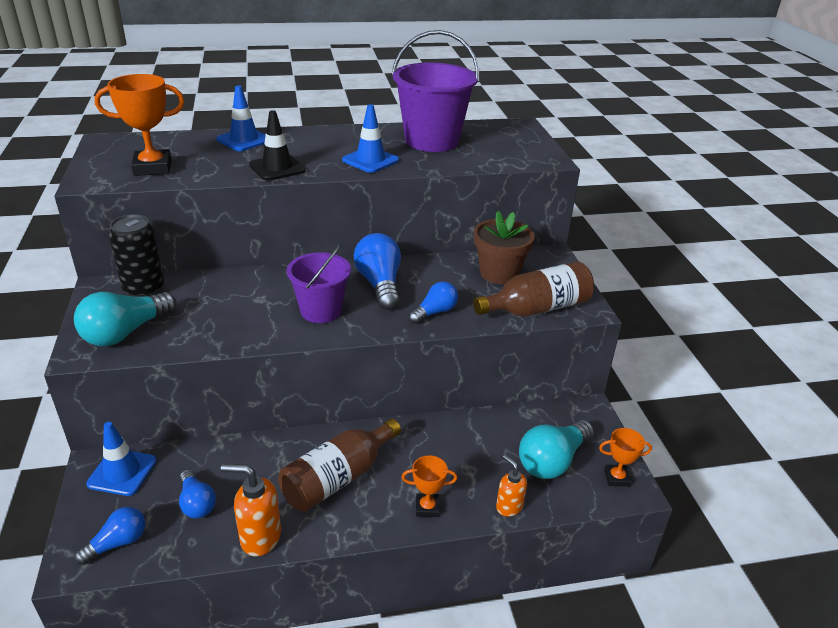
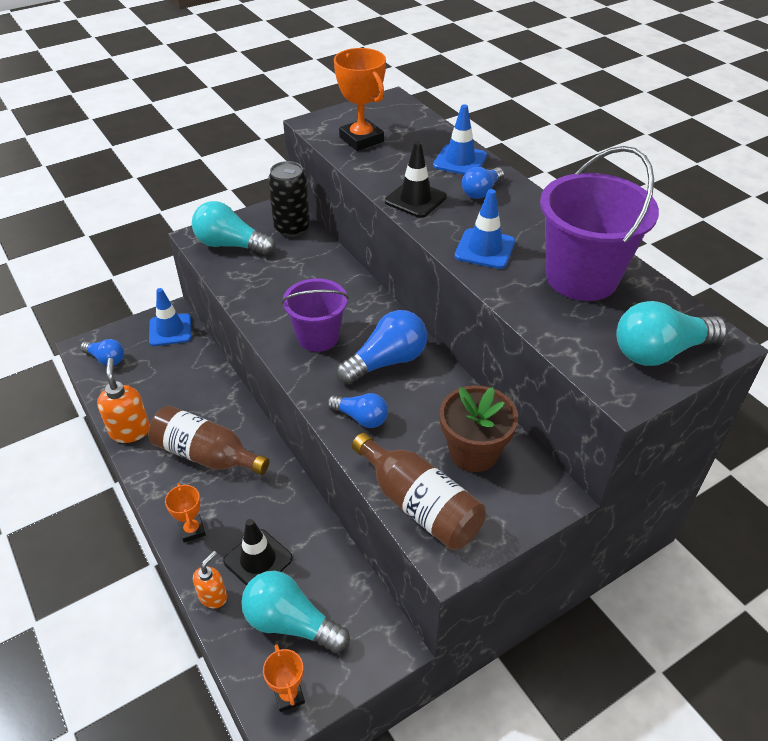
camera: 70 degrees right, 10 degrees up
(197, 503) = (153, 382): blue light bulb -> blue light bulb (481, 191)
(482, 467) = (258, 560): none -> black traffic cone
(519, 141) = (660, 352): none -> turquoise light bulb

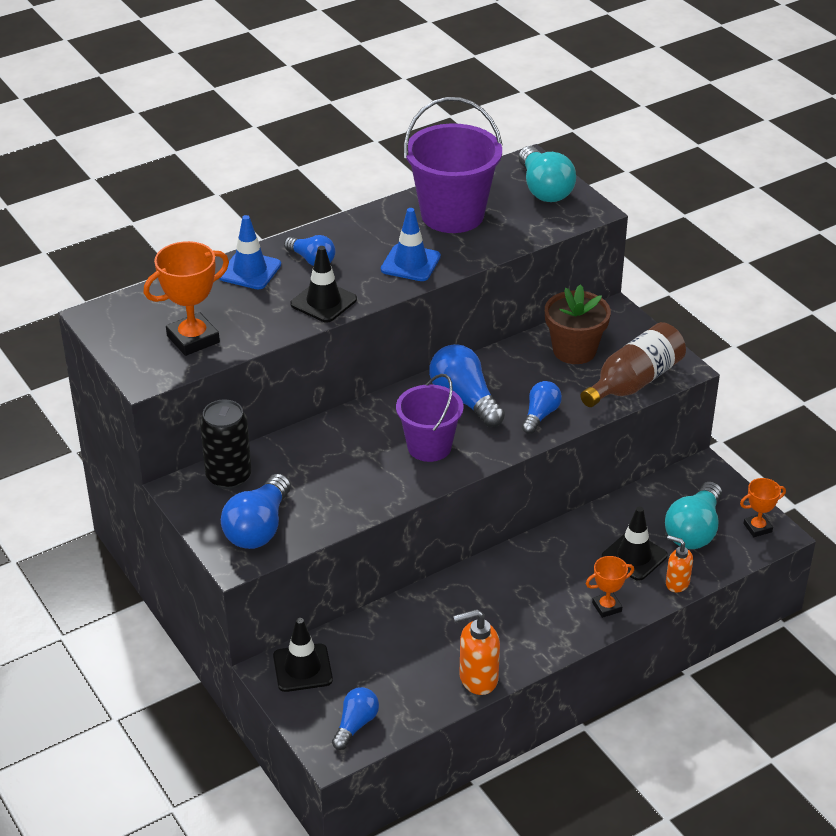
camera: 90 degrees left, 5 degrees down
(170, 330) = (302, 668): blue traffic cone -> black traffic cone
(206, 455) = (509, 608): brown bottle -> none
(230, 245) = (258, 528): turquoise light bulb -> blue light bulb

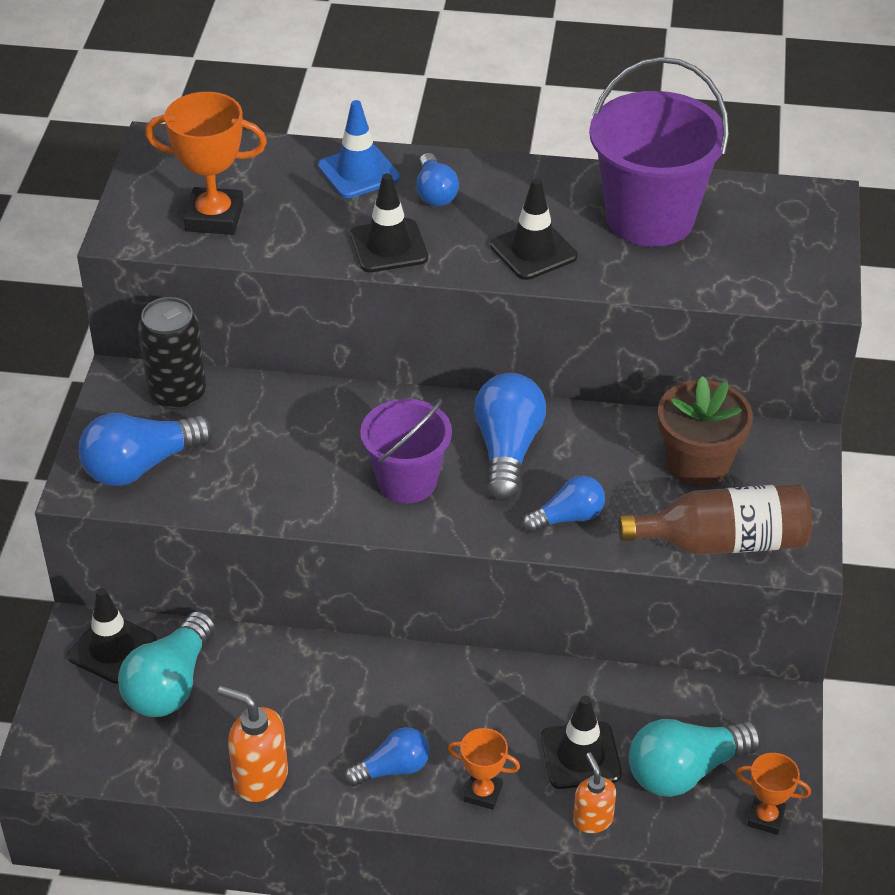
camera: 40 degrees right, 5 degrees up
(355, 725) = (92, 742): blue light bulb -> blue light bulb (392, 768)
(410, 263) = (533, 251): blue traffic cone -> black traffic cone
(544, 189) = (796, 241): turquoise light bulb -> turquoise light bulb (170, 684)

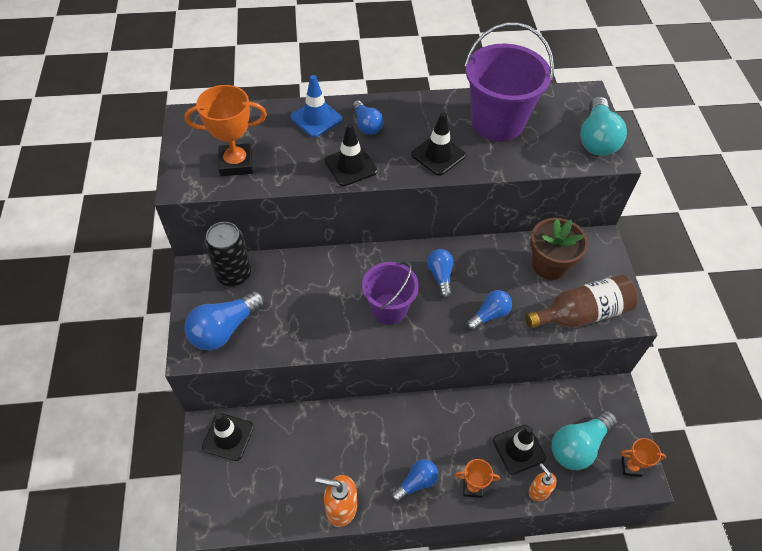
camera: 15 degrees left, 10 degrees up
(170, 684) = (269, 454): turquoise light bulb -> turquoise light bulb (596, 139)
(507, 450) = (440, 276): blue light bulb -> blue light bulb, size x0.61

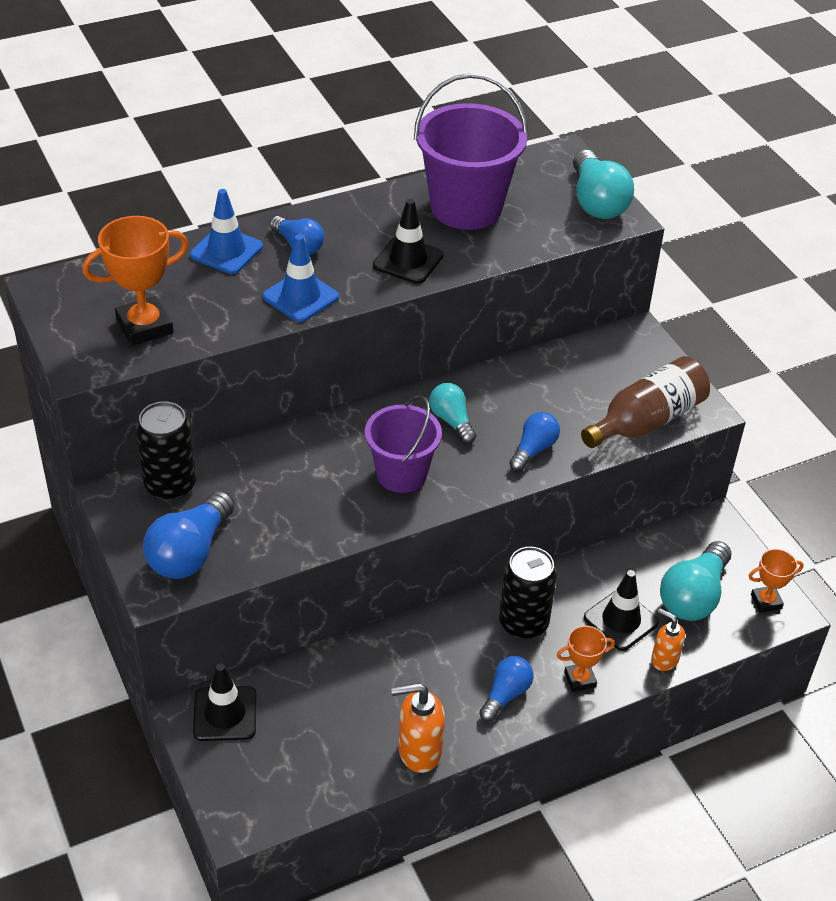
camera: 20 degrees left, 10 degrees down
(350, 166) = (300, 297): black traffic cone -> blue traffic cone
(440, 276) = (452, 421): blue light bulb -> turquoise light bulb
(449, 430) = (523, 623): none -> black can
(549, 265) = (585, 375): brown flower pot -> none

